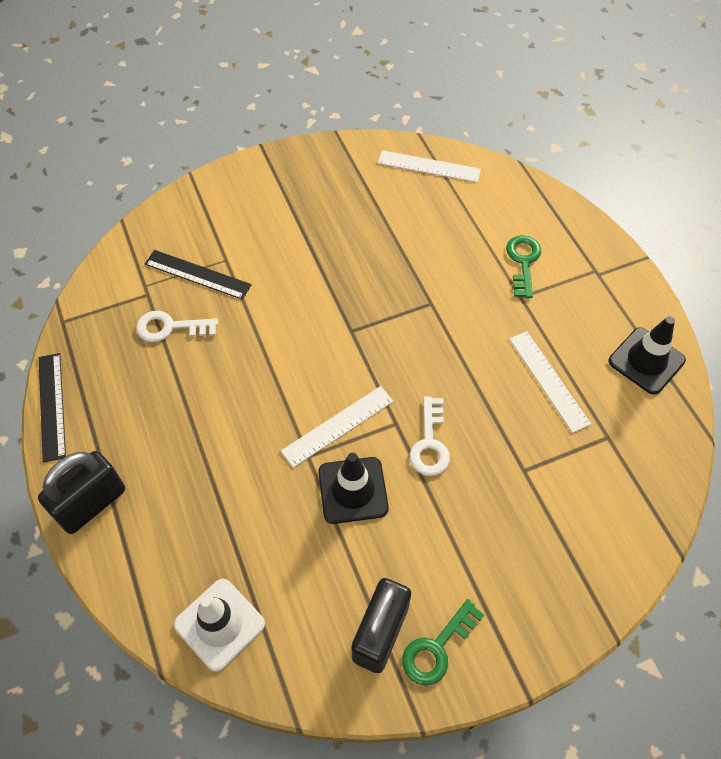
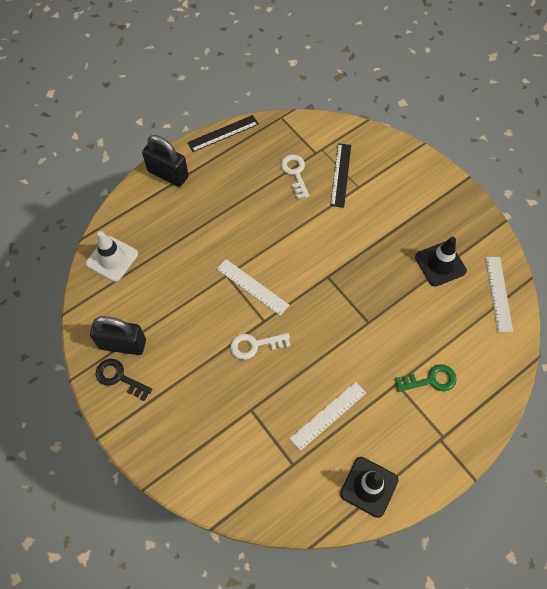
camera: 75 degrees right, 5 degrees up
(353, 490) = (210, 307): black traffic cone -> black traffic cone (440, 264)
(437, 648) = (119, 378): green key -> black key

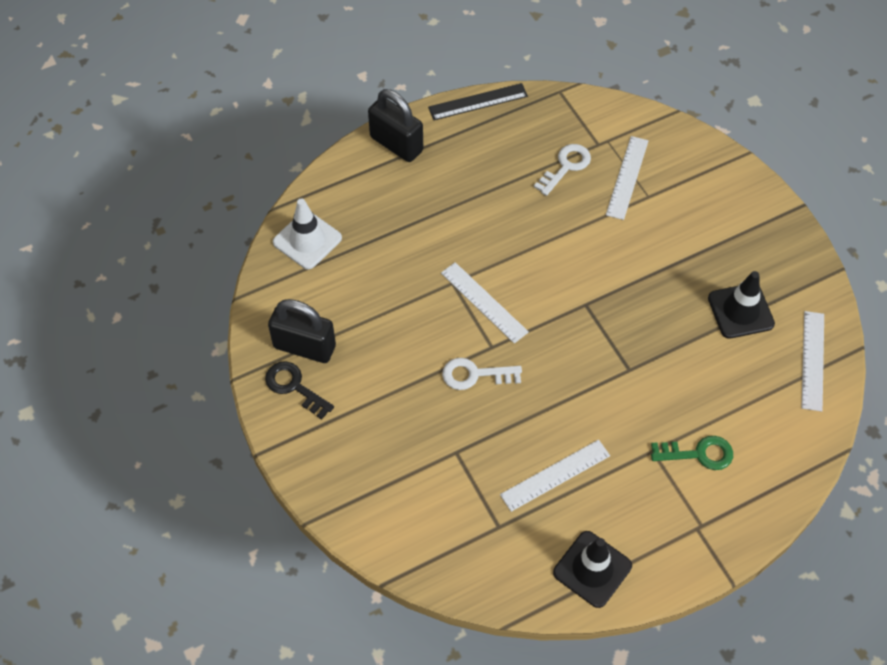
camera: 10 degrees right, 5 degrees down
(295, 173) = (566, 167): white key -> white key turned 45 degrees clockwise
(341, 175) = (627, 177): black ruler -> white ruler

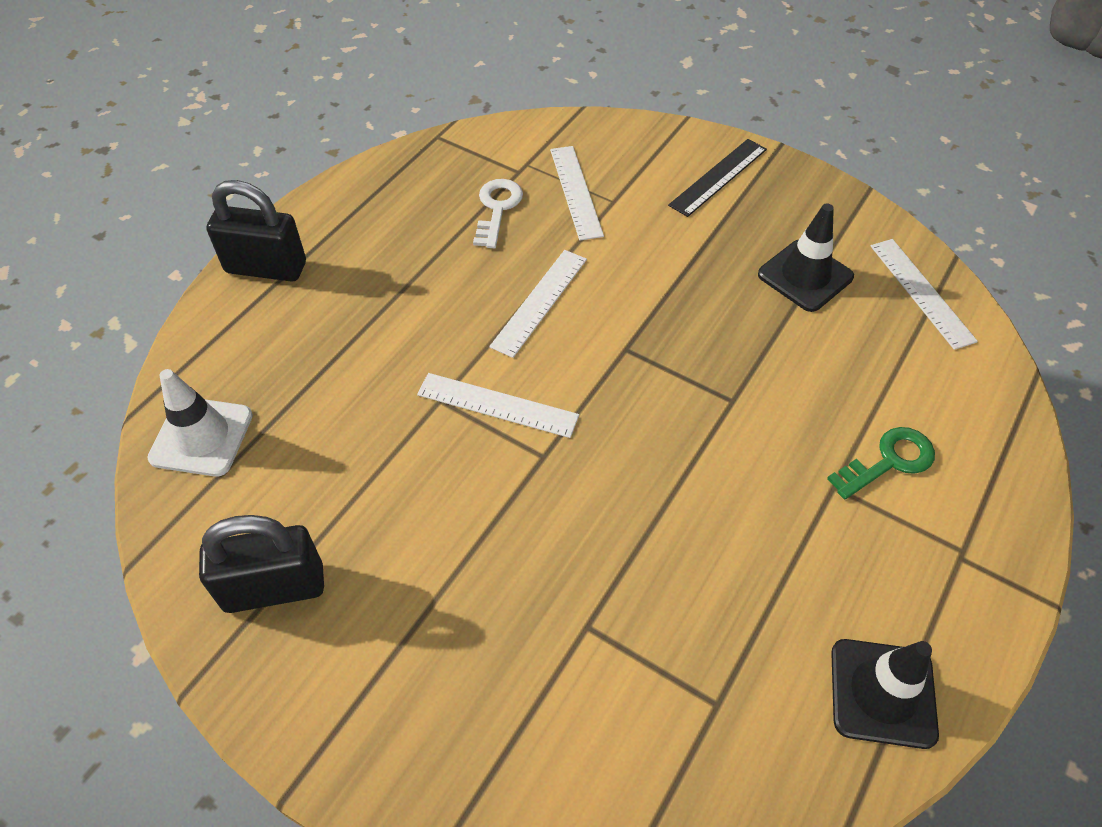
camera: 30 degrees left, 5 degrees down
(294, 387) = (289, 657): black key -> none
(475, 375) = (545, 504): white key -> none
(478, 102) = (345, 182): black ruler -> black ruler (718, 177)
(555, 475) = (740, 585): white ruler -> white ruler (539, 302)

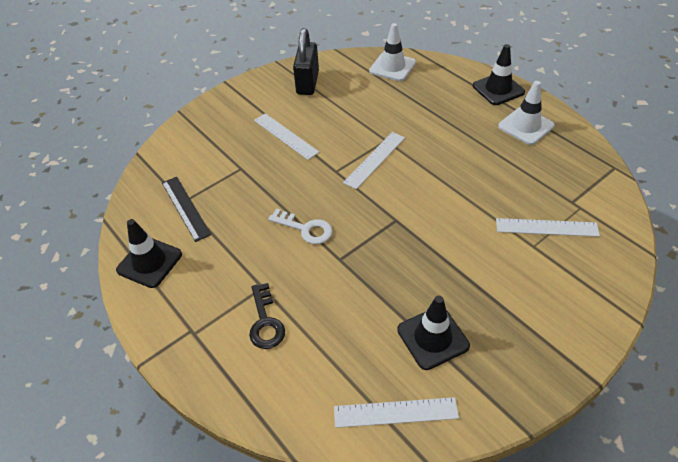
camera: 110 degrees right, 5 degrees down
(266, 268) = (498, 89): black padlock -> black traffic cone
(364, 226) = (526, 126): none -> white traffic cone
(497, 209) = (533, 185): white key -> white key (305, 229)
(539, 302) = (445, 189): white ruler -> white ruler (285, 136)
(718, 177) = (555, 319): black ruler -> black ruler (185, 208)
(889, 461) = (265, 322): green key -> black key

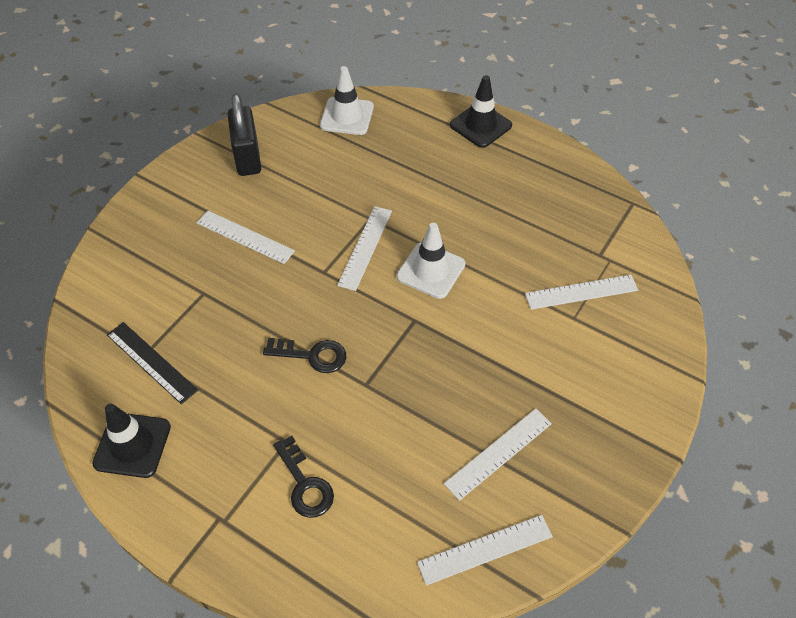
camera: 20 degrees left, 5 degrees up
(305, 229) = (312, 355): white key -> black key
(432, 338) = (498, 453): black traffic cone -> white ruler
(526, 126) = (525, 169): white traffic cone -> white traffic cone (431, 270)

